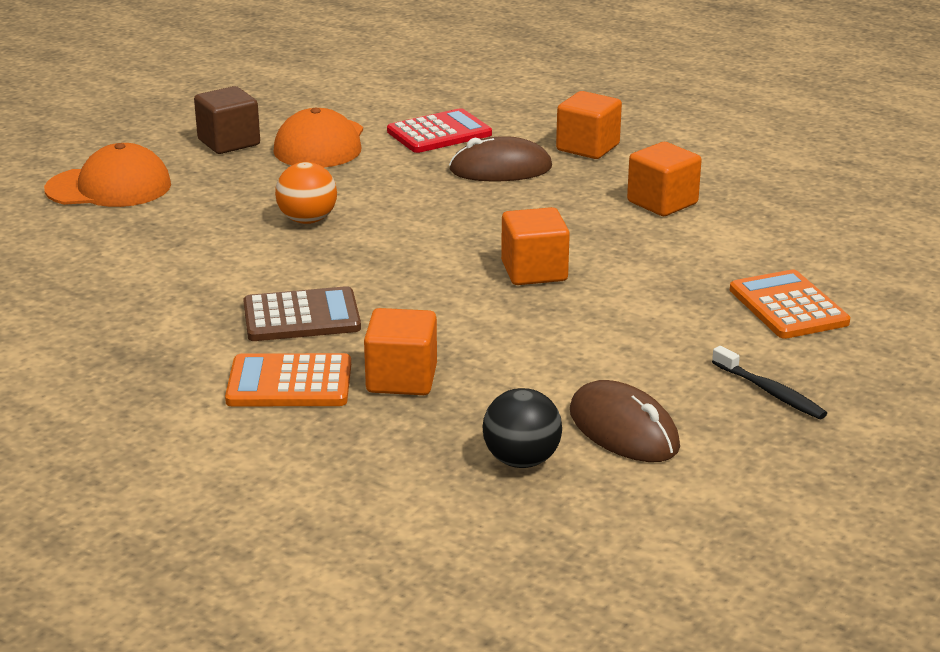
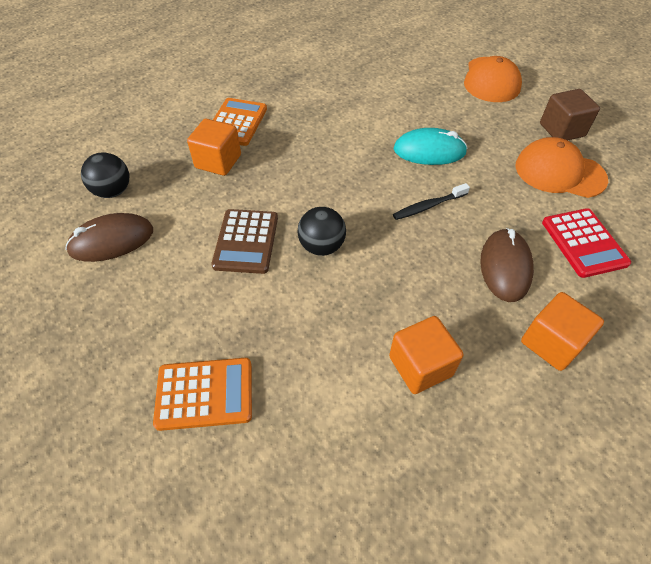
camera: 105 degrees right, 25 degrees up
(301, 316) = (304, 134): brown calculator -> brown calculator (246, 241)
(307, 220) = (429, 151): orange ball -> turquoise mouse
(534, 271) = (322, 246): orange cube -> black ball
(770, 392) = (101, 331): black toothbrush -> black toothbrush (428, 206)

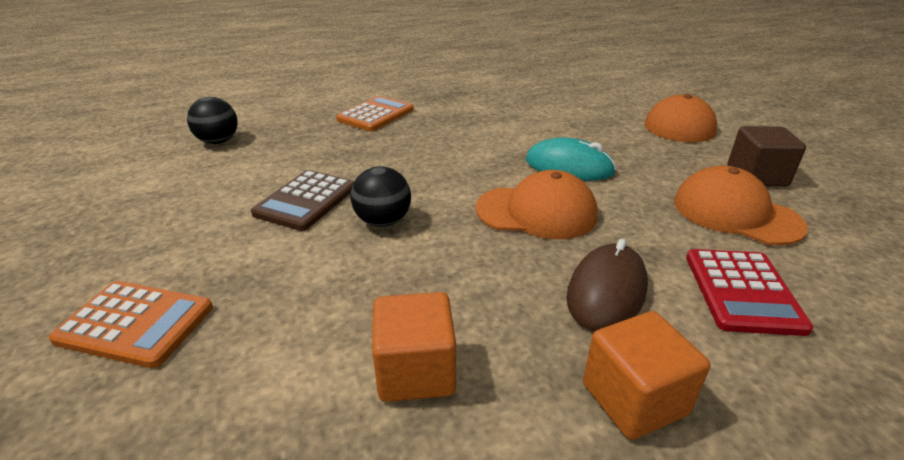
camera: 20 degrees right, 20 degrees down
(112, 241) = (181, 174): brown mouse -> none
(218, 161) = (333, 138): orange cube -> none
(428, 206) = (536, 212): black toothbrush -> orange cap

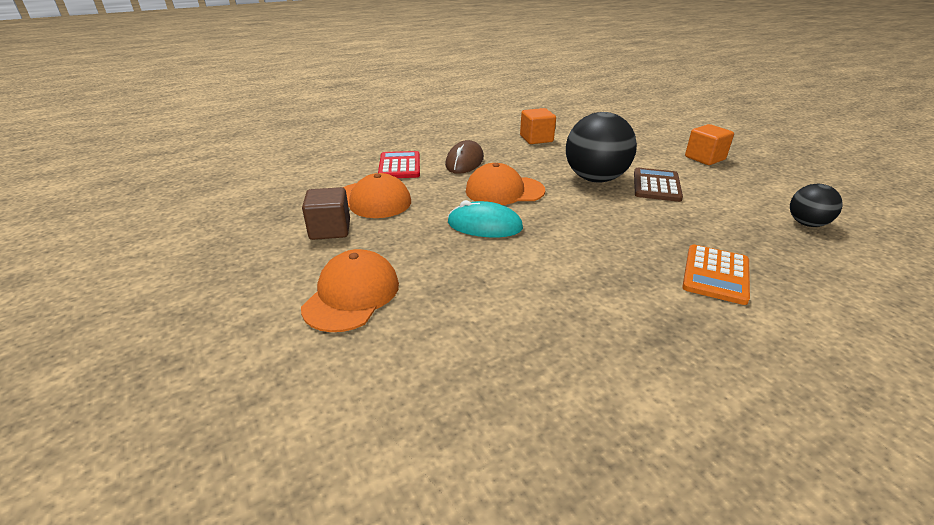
camera: 170 degrees right, 0 degrees up
(135, 324) = (654, 140): orange calculator -> none
(383, 221) = (595, 179): black ball -> black ball, size x1.84
(634, 399) = (459, 139): orange cube -> orange cube (704, 158)

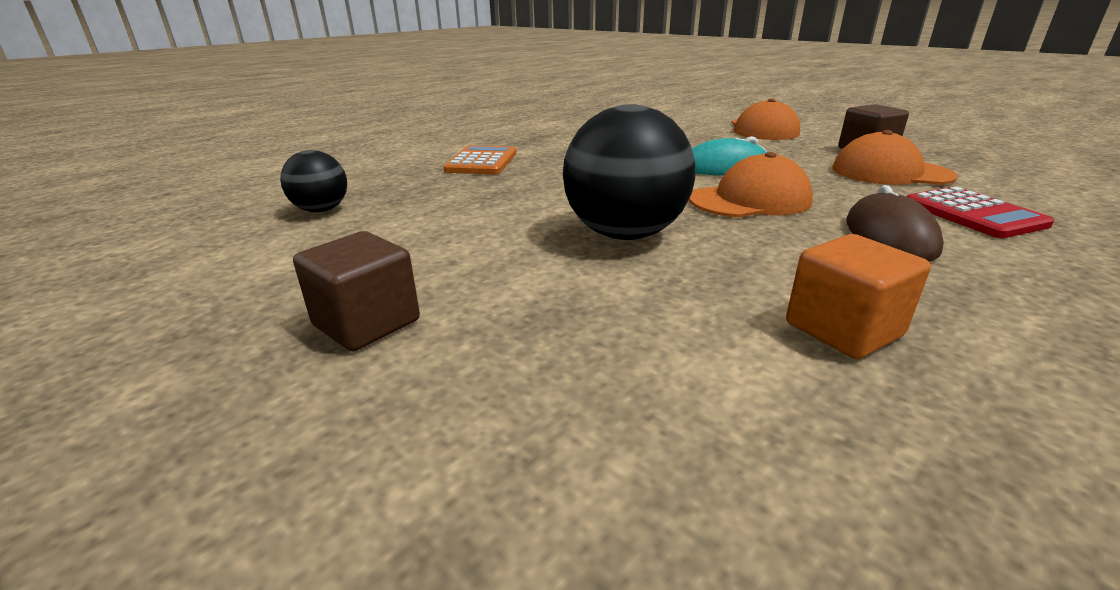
camera: 165 degrees right, 5 degrees down
(656, 185) = (515, 236): brown calculator -> none
(704, 158) = (366, 323): orange cube -> brown cube

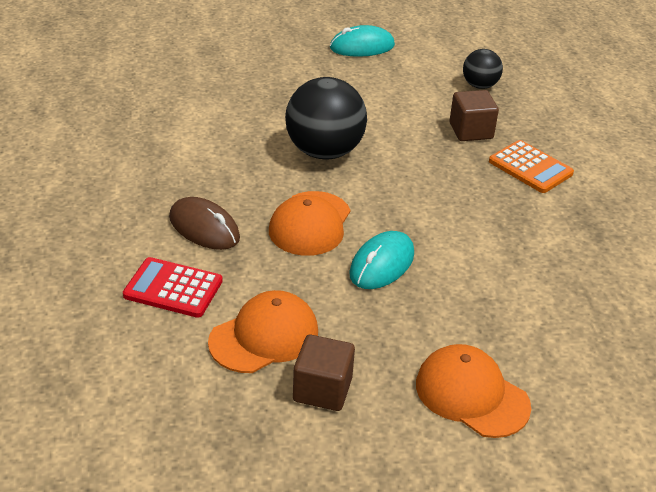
camera: 125 degrees right, 10 degrees up
(238, 320) = (362, 47): none -> turquoise mouse
(366, 323) = (325, 66): brown cube -> brown cube (471, 131)
(843, 329) = (180, 147): orange cube -> none

